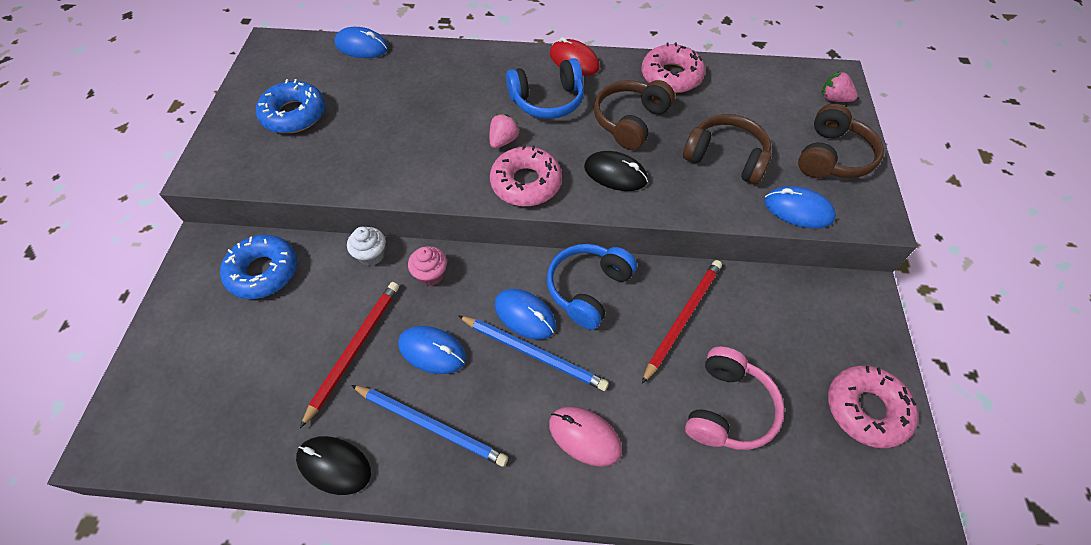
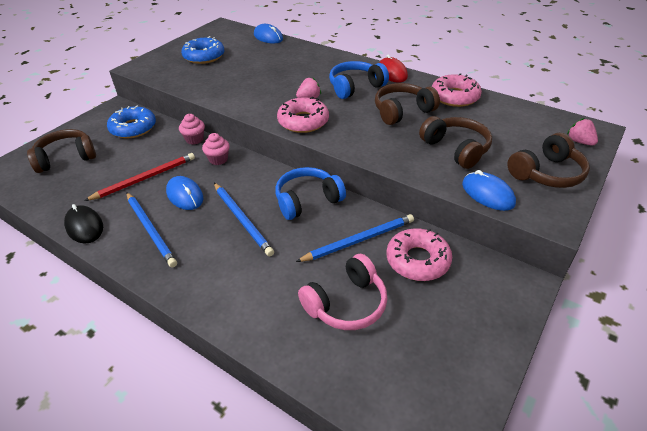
camera: 30 degrees right, 15 degrees down
(202, 368) = (66, 158): none -> brown headphones
(371, 255) = (194, 139): white cupcake -> pink cupcake
(525, 315) = (254, 199): blue mouse -> none
(547, 100) = (355, 87): blue headphones -> blue headphones turned 135 degrees clockwise
(584, 436) = (234, 275): pink mouse -> none
(615, 174) = (366, 134): black mouse -> none
(683, 318) = (359, 240): red pencil -> blue pencil
(866, 409) = (460, 354): pink donut -> pink donut (417, 260)

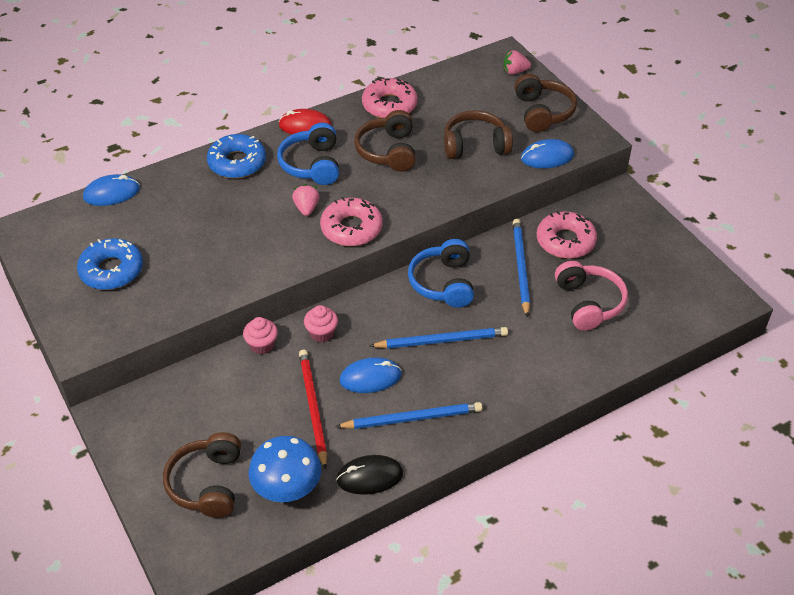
camera: 65 degrees left, 5 degrees up
(69, 190) = (287, 486): none -> blue mushroom
(133, 128) = (185, 401): blue donut -> blue donut (237, 163)

